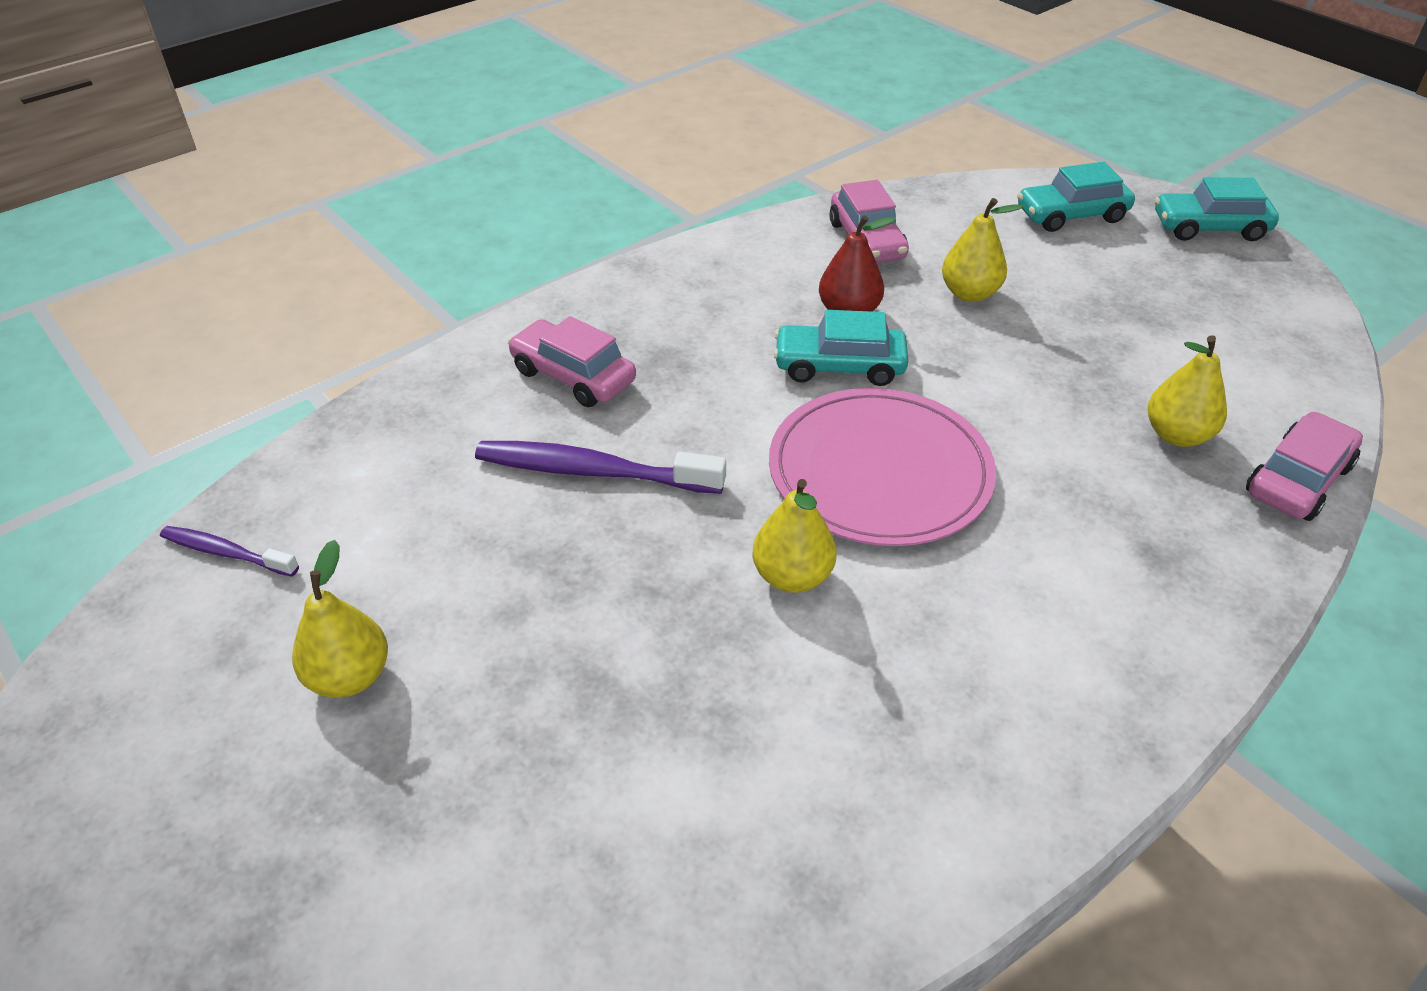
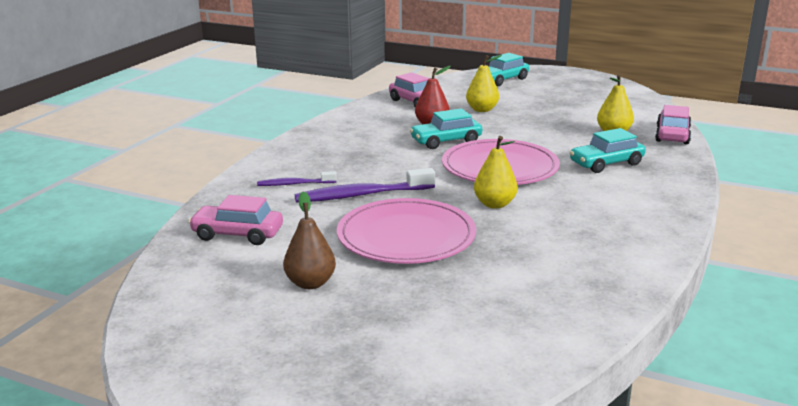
camera: 25 degrees left, 20 degrees down
(226, 553) = (188, 263): purple toothbrush -> purple toothbrush (294, 184)
(349, 676) = (310, 283): yellow pear -> brown pear
(573, 376) = (315, 169): pink car -> pink car (237, 234)
(581, 610) = (406, 236): none -> pink plate
(1209, 228) = (565, 74): turquoise car -> turquoise car (606, 164)

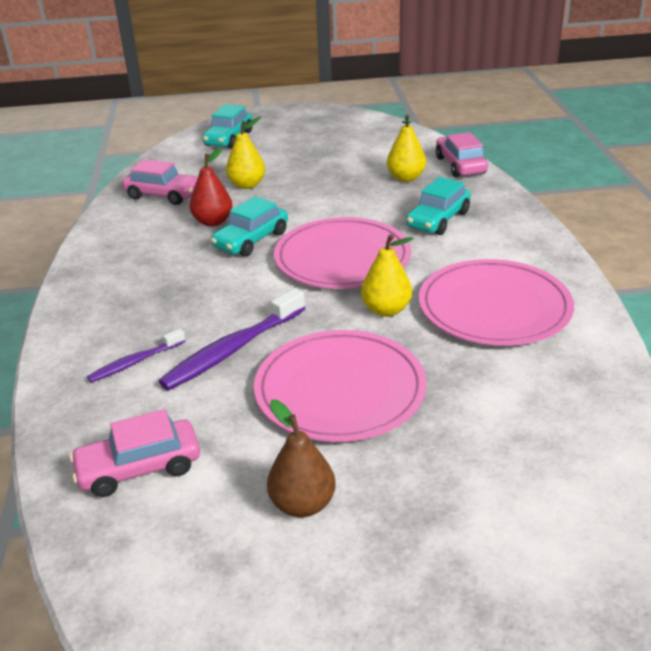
camera: 30 degrees left, 10 degrees up
(582, 226) = (494, 307): none -> pink plate

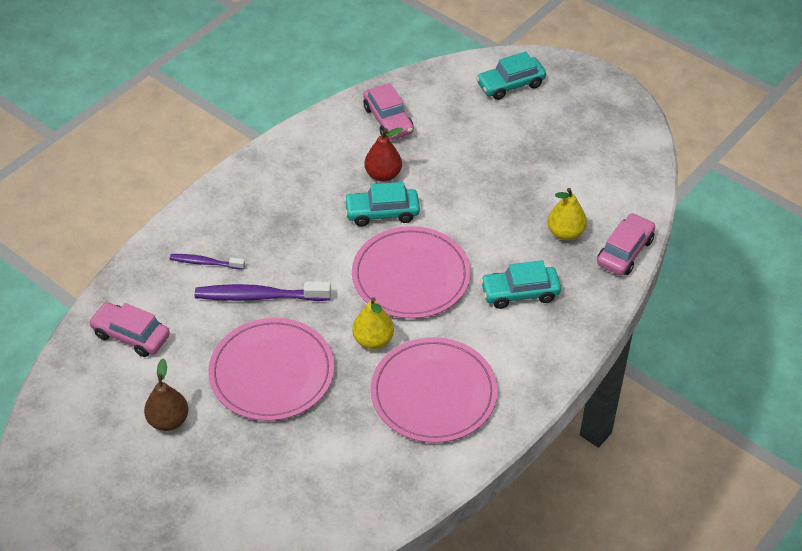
camera: 45 degrees right, 15 degrees up
(247, 185) = (452, 152): yellow pear -> none

